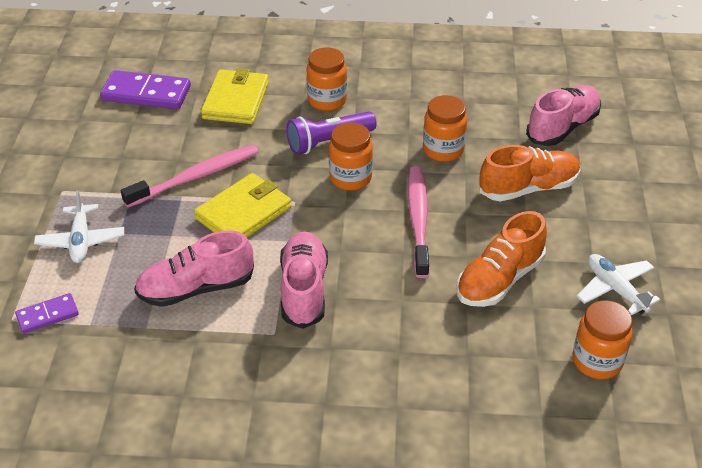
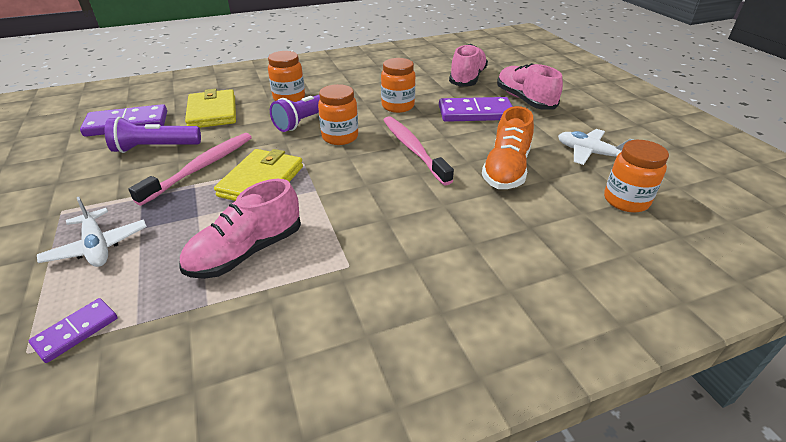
camera: 25 degrees left, 5 degrees down
(162, 137) = (155, 148): none -> purple flashlight
(304, 290) = (354, 222): pink shoe -> pink shoe (524, 100)
(528, 188) = (475, 113): orange shoe -> purple domino

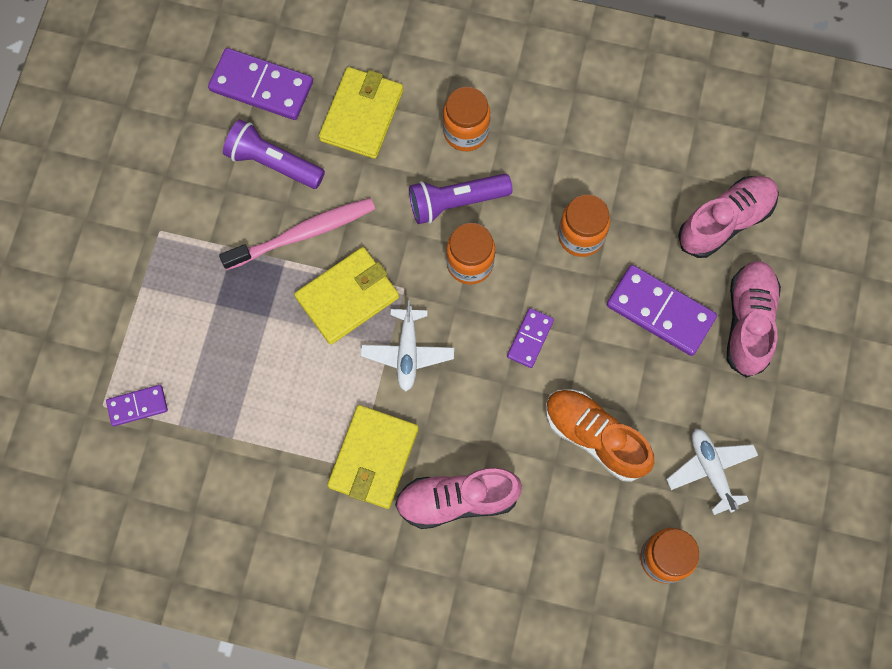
camera: 35 degrees right, 35 degrees up
(97, 247) = (175, 309): white plane -> white plane (407, 352)
(246, 252) = (286, 396): pink shoe -> pink shoe (457, 500)
(359, 252) = (373, 458): none -> yellow wallet
(413, 149) = (530, 338): pink toothbrush -> purple domino
(506, 169) = (595, 437): orange shoe -> orange shoe turned 75 degrees clockwise

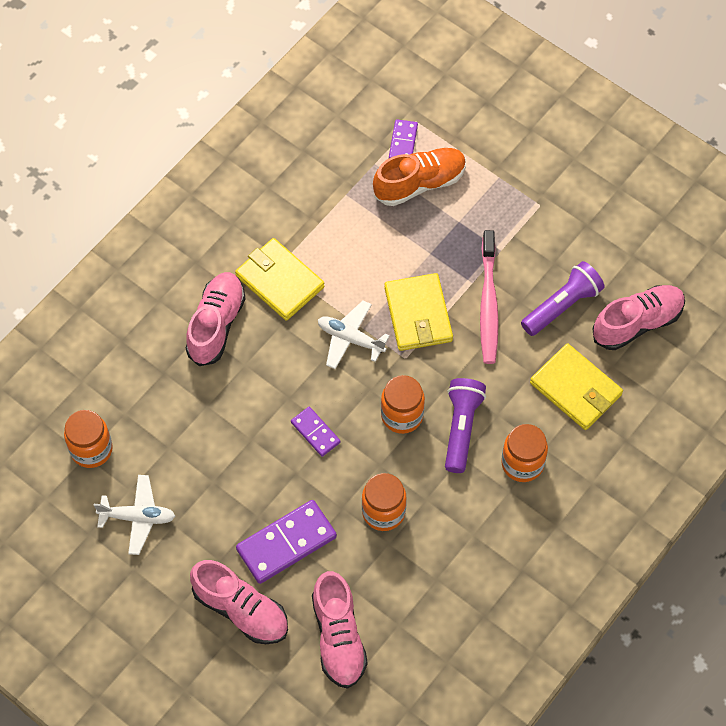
camera: 115 degrees right, 10 degrees down
(261, 86) = (637, 323): purple domino -> pink shoe
(595, 437) = (210, 444): orange shoe -> orange shoe (419, 183)

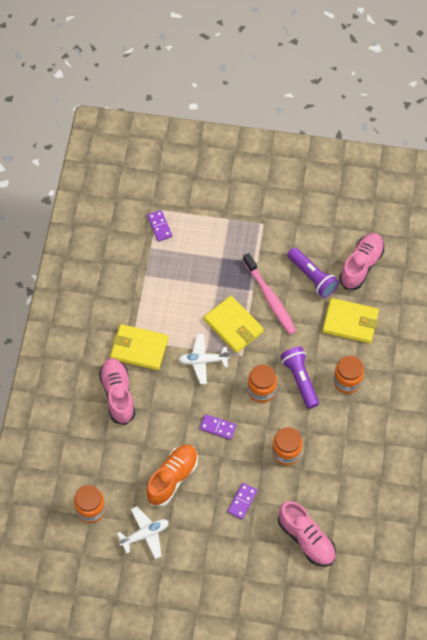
camera: 30 degrees left, 0 degrees up
(241, 610) = (240, 554): pink shoe -> none
(286, 543) = (242, 501): purple domino -> purple domino, size x0.56
(419, 183) = (185, 246): orange shoe -> orange shoe (172, 478)
(562, 305) = (312, 277): purple flashlight -> purple flashlight turned 120 degrees clockwise

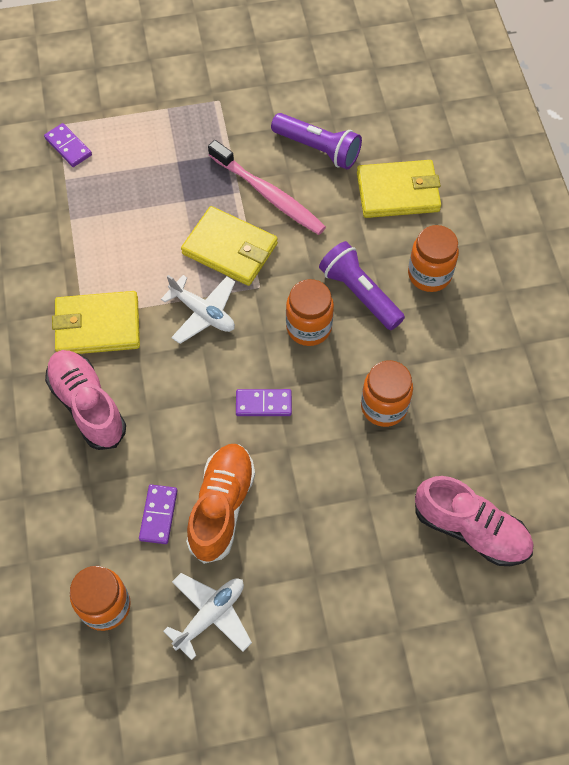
camera: 20 degrees left, 0 degrees up
(203, 361) = (203, 313): white plane -> white plane turned 120 degrees counterclockwise
(242, 501) = (347, 505): purple domino -> purple domino (158, 515)
(361, 265) = (380, 114): pink shoe -> none

